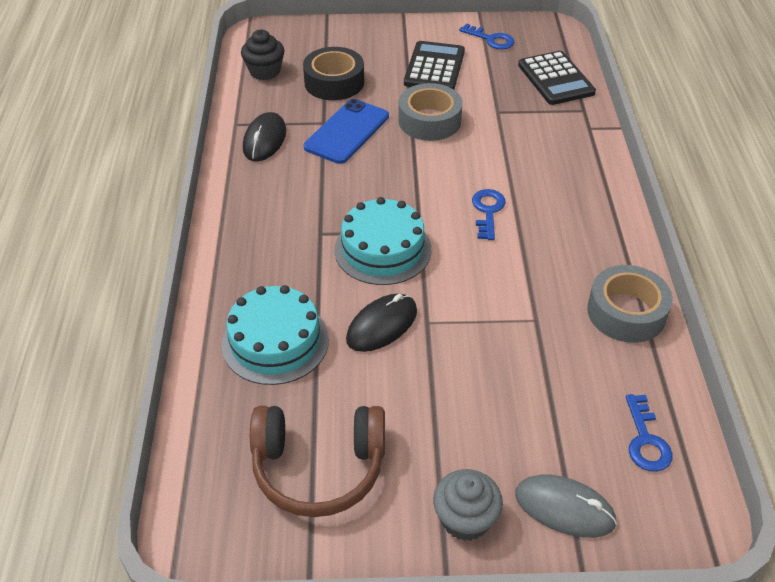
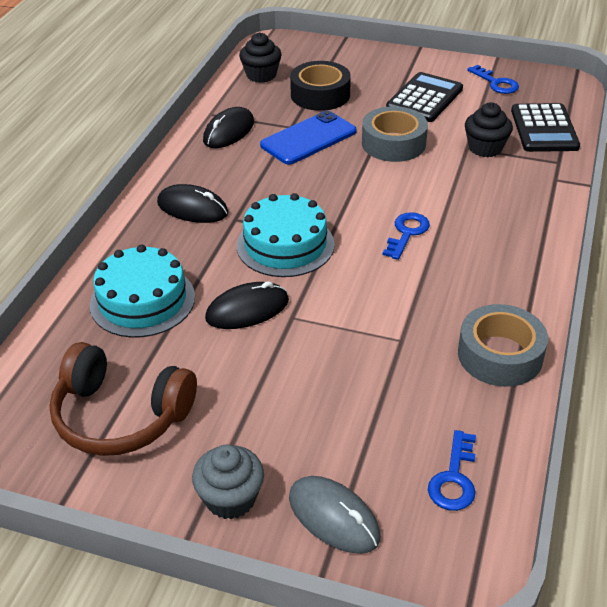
camera: 20 degrees right, 5 degrees down
(272, 231) = (192, 208): none -> black mouse
(514, 109) = (485, 148): none -> black cupcake

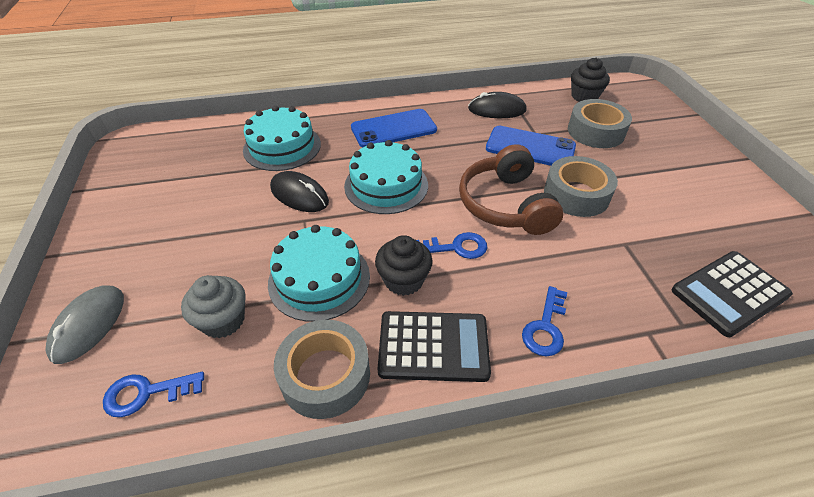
camera: 60 degrees right, 5 degrees up
(120, 416) = (167, 181): brown headphones -> brown headphones (505, 204)
(192, 208) = (393, 129): black mouse -> blue phone
(230, 498) = (100, 260): grey cupcake -> grey cupcake (223, 320)
(320, 95) = (595, 131): black tape -> grey tape
(386, 329) = (319, 279): none -> turquoise cake
(424, 98) = (668, 189): black calculator -> black calculator (433, 346)
(485, 148) = (639, 257): black cupcake -> black cupcake (403, 280)
(496, 83) = (762, 228): blue key -> blue key (545, 327)

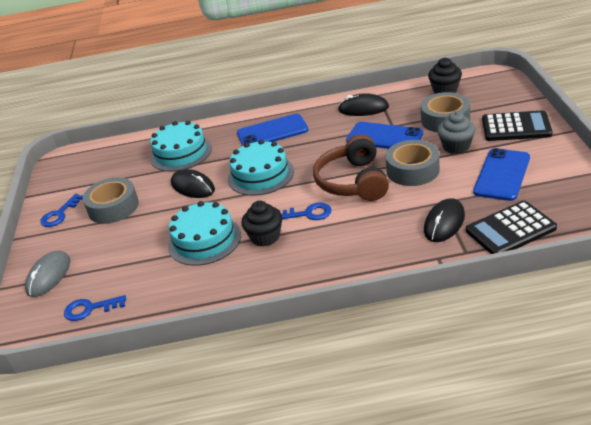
camera: 10 degrees right, 10 degrees down
(223, 320) = (137, 268): grey cupcake -> grey cupcake (456, 146)
(325, 375) = (205, 294): grey tape -> grey tape (113, 207)
(433, 346) = (280, 274): black calculator -> black calculator (516, 127)
(545, 327) = (363, 259): blue key -> blue key (60, 214)
(639, 276) = (444, 223): none -> black mouse
(688, 210) = (502, 175): none -> blue phone

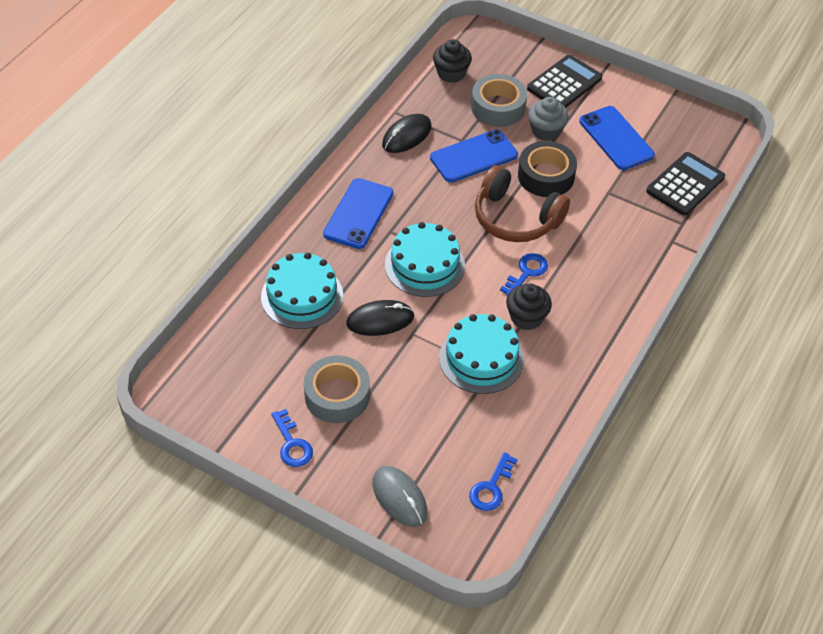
camera: 60 degrees left, 15 degrees up
(413, 170) = (546, 176): grey tape -> black tape
(444, 223) = (636, 209): black mouse -> none
(510, 229) = (685, 184): black calculator -> black calculator turned 150 degrees counterclockwise

